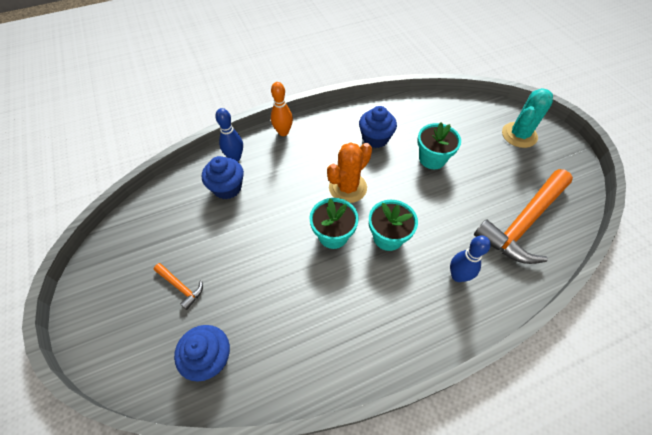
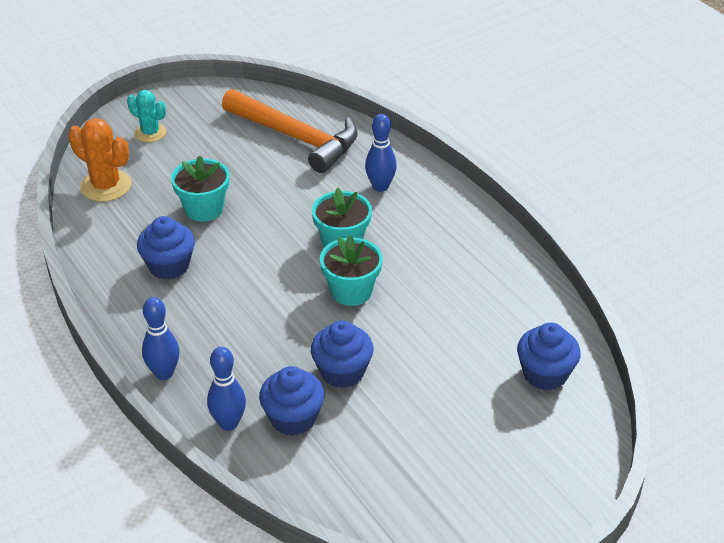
camera: 100 degrees left, 15 degrees down
(181, 287) = (468, 427): orange hammer -> none
(257, 218) = (342, 372): none -> blue cupcake
(283, 132) = (164, 373): orange bowling pin -> blue bowling pin
(347, 188) = (269, 286): orange cactus -> orange cactus (106, 186)
(519, 135) = (150, 133): turquoise cactus -> turquoise cactus, size x0.66

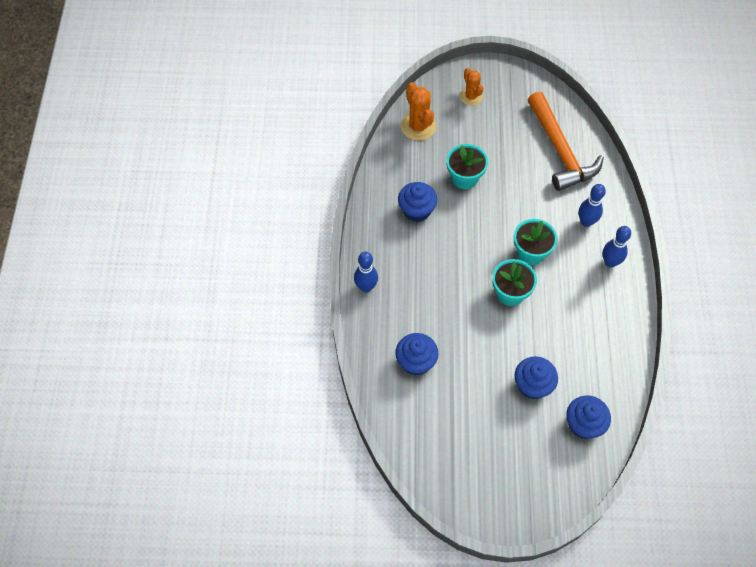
camera: 35 degrees right, 20 degrees up
(150, 133) = (471, 96): turquoise cactus -> orange cactus
(228, 423) = (379, 343): blue bowling pin -> blue bowling pin (610, 262)
(342, 372) = (465, 347): blue cupcake -> blue cupcake (532, 385)

